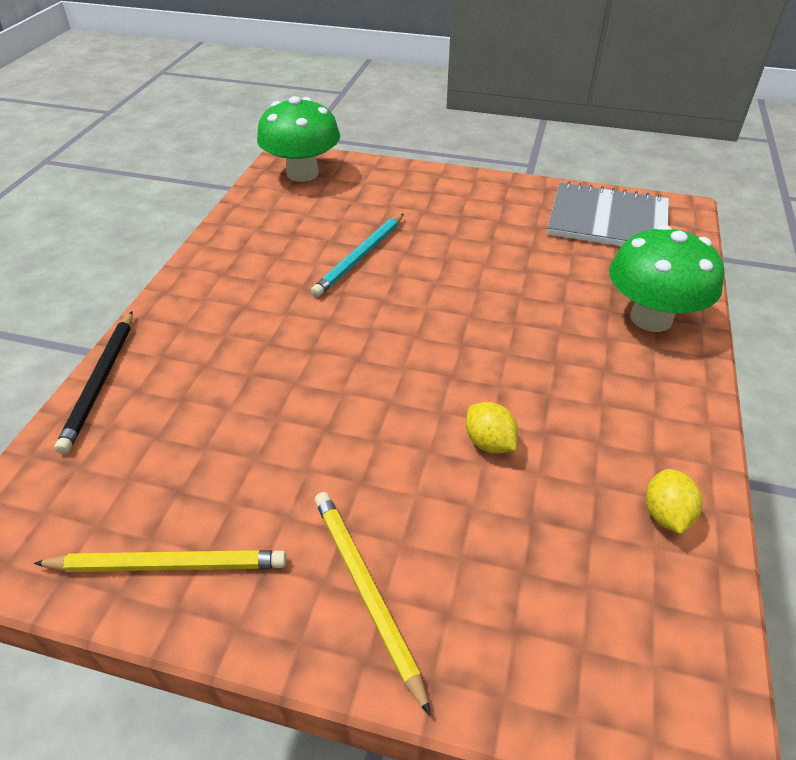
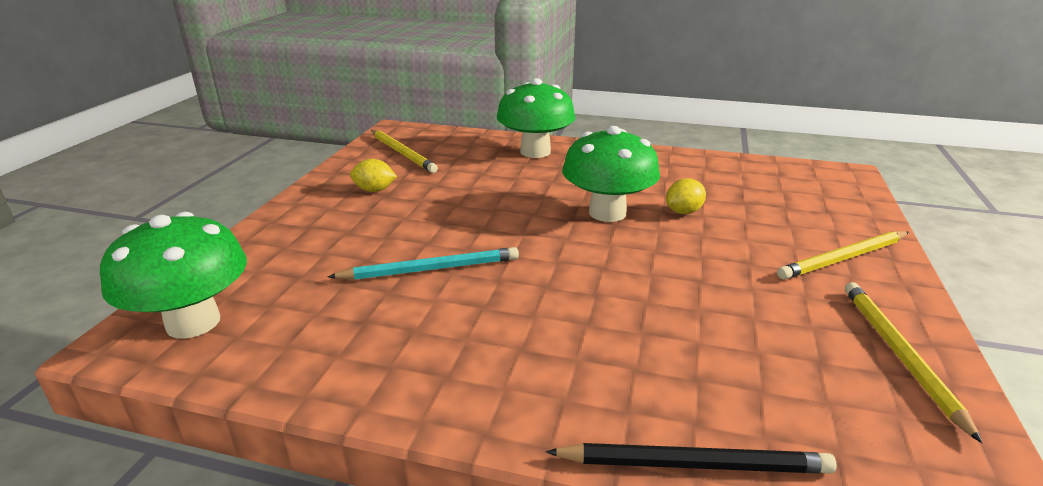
camera: 90 degrees left, 15 degrees down
(360, 257) = (430, 269): turquoise pencil -> turquoise pencil turned 45 degrees counterclockwise
(478, 371) = (607, 213): none -> green mushroom
(607, 220) = (402, 153): grey notebook -> yellow pencil
(666, 515) = (716, 166): yellow lemon -> yellow lemon (374, 190)

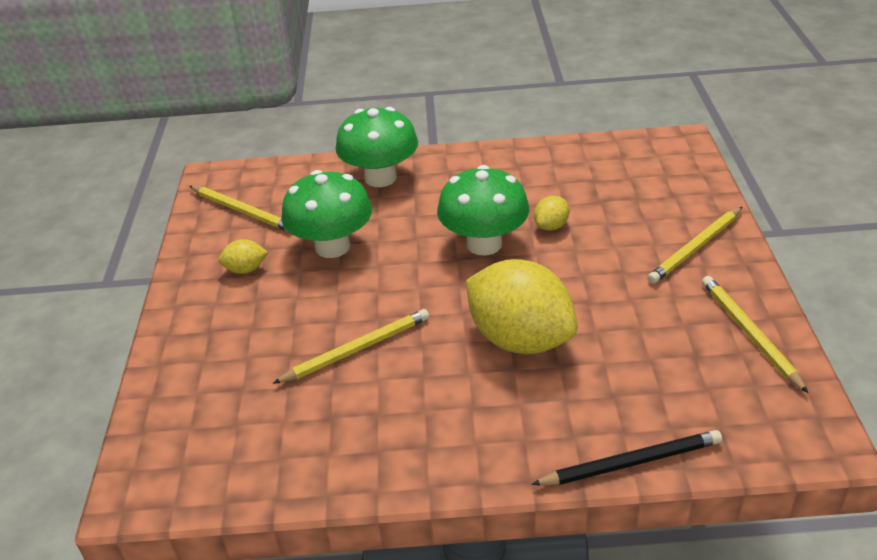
camera: 15 degrees left, 10 degrees up
(193, 322) = (182, 460): green mushroom -> green mushroom (332, 247)
(430, 269) = (356, 349): turquoise pencil -> yellow pencil
(607, 298) = (520, 339): none -> yellow lemon

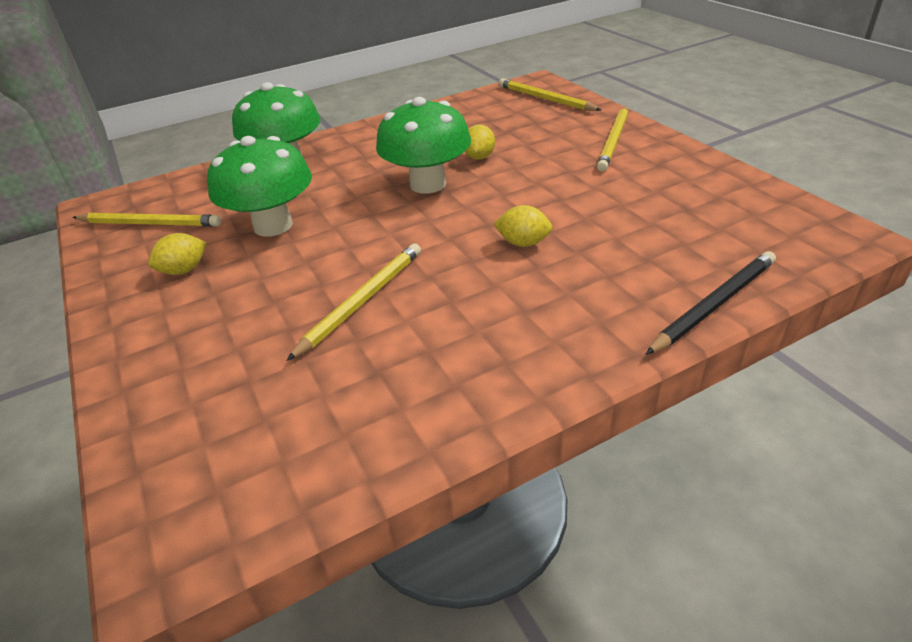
camera: 25 degrees left, 0 degrees up
(520, 339) = (523, 243): yellow lemon -> yellow lemon, size x0.43
(749, 334) = (713, 182): yellow pencil -> yellow pencil (545, 99)

